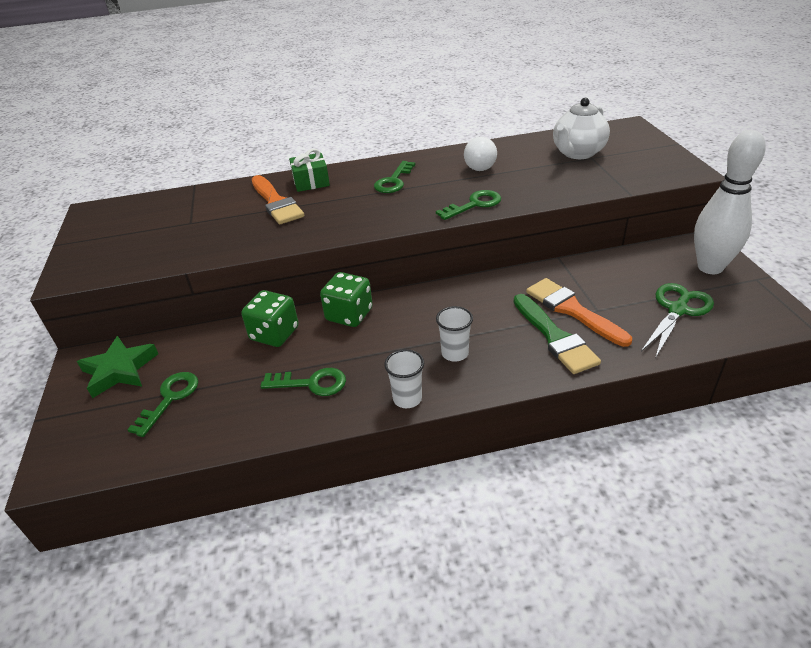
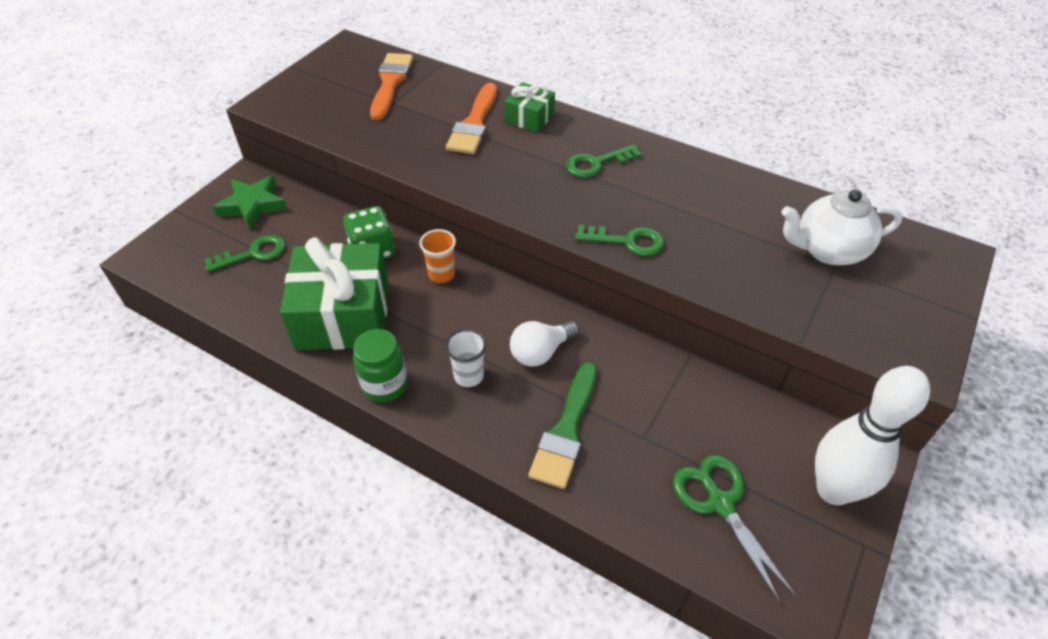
camera: 40 degrees right, 10 degrees up
(311, 383) = (343, 315): green key -> green gift
(349, 315) = (441, 274): green dice -> orange cup
(407, 399) = (385, 385): white cup -> green jar
(480, 165) = (702, 198): white light bulb -> white light bulb (540, 352)
(572, 310) = (620, 418): orange brush -> orange brush (390, 83)
(677, 310) = (720, 503): green scissors -> green scissors turned 105 degrees counterclockwise

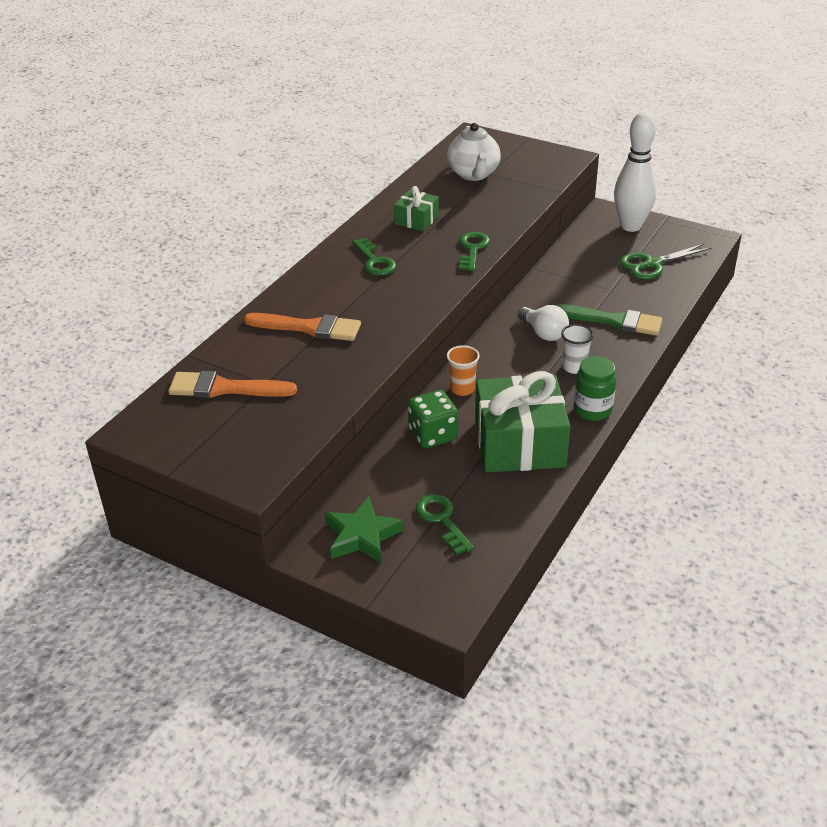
camera: 90 degrees left, 10 degrees down
(529, 118) = (302, 296): green gift -> green gift (416, 220)

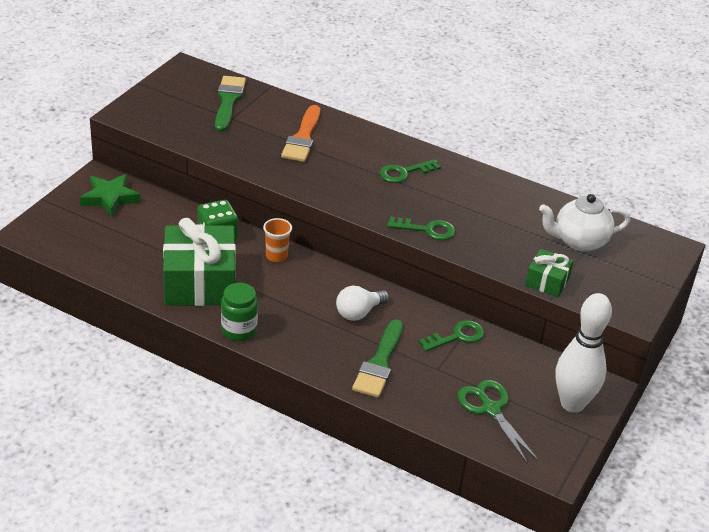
camera: 85 degrees right, 0 degrees up
(224, 388) = (228, 101): orange brush -> green brush
(416, 220) = (480, 199): green gift -> green gift (547, 281)
(442, 520) = (117, 235): green key -> green key (457, 336)
(574, 367) = (303, 326): white cup -> none

